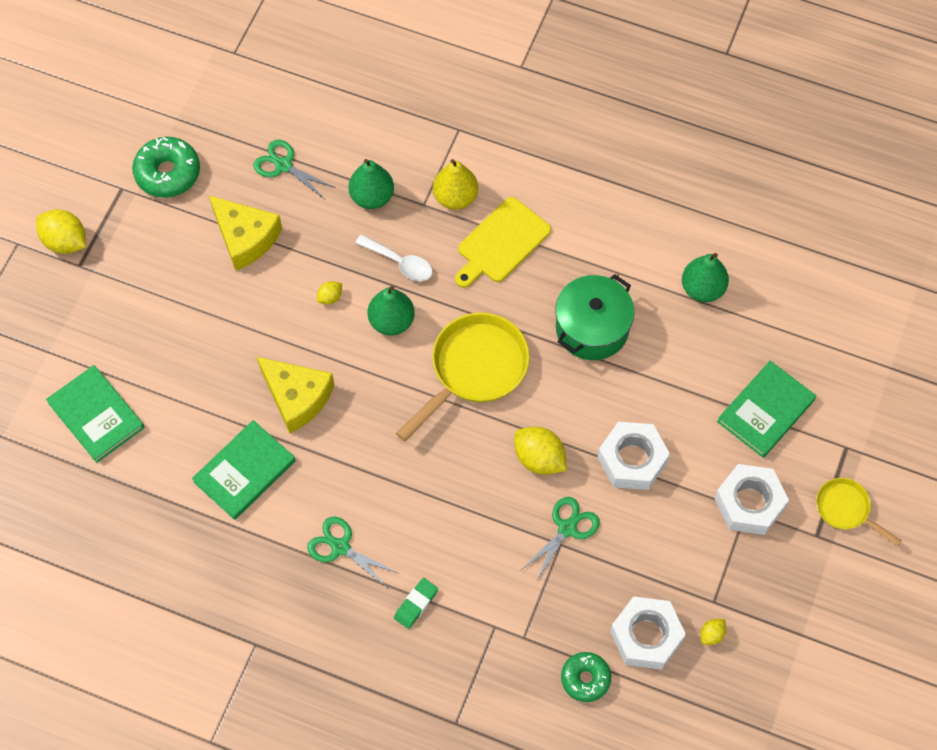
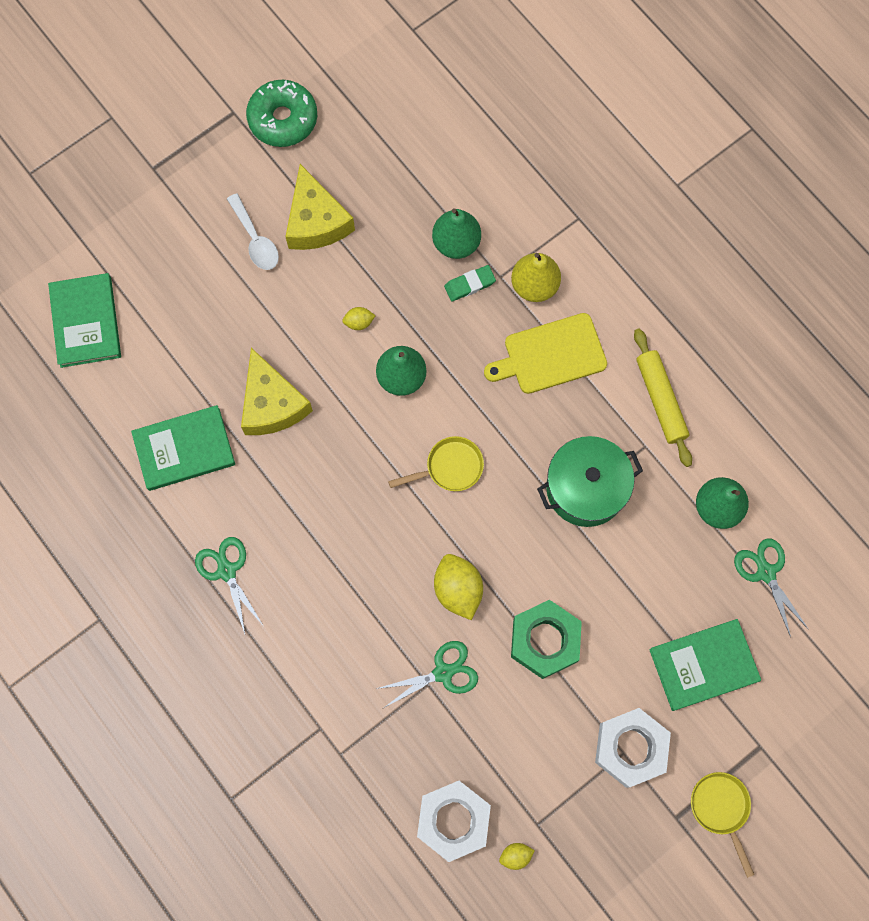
camera: 30 degrees right, 10 degrees up
(65, 242) = (153, 138): yellow lemon -> none
(283, 165) = (392, 168): green scissors -> green scissors (766, 572)
(400, 262) = (443, 323): white spoon -> white spoon (255, 240)
(416, 604) = (262, 665): green eraser -> green eraser (469, 284)
(474, 369) = (450, 467): yellow pan -> yellow pan, size x0.54
(585, 679) = (372, 827): green donut -> none
(608, 232) = (660, 400): none -> yellow rolling pin
(632, 460) = (544, 640): white nut -> green nut

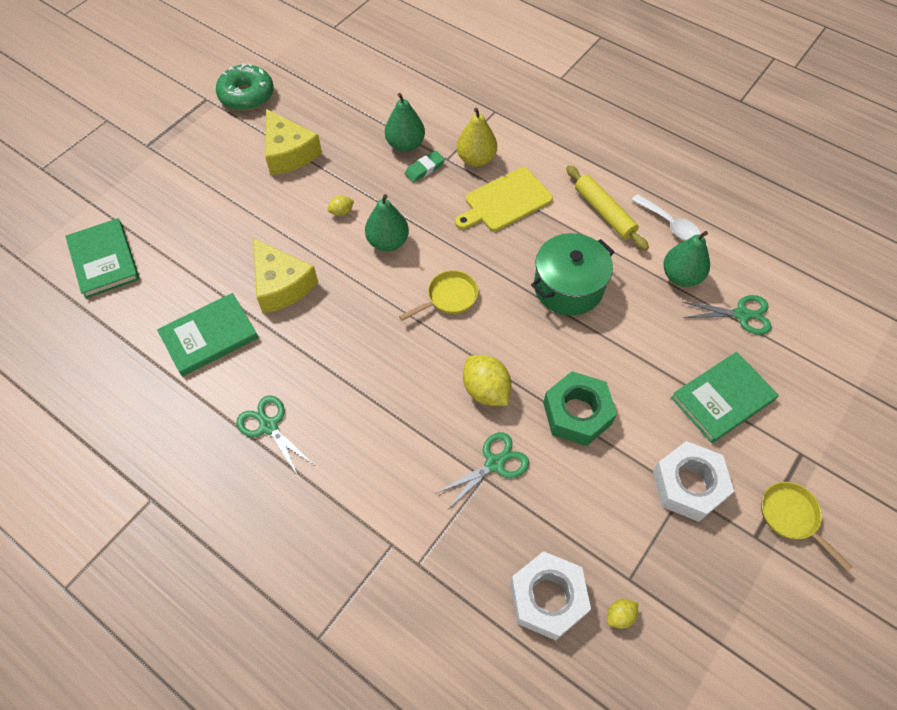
camera: 15 degrees left, 15 degrees down
(255, 240) = (241, 174): white spoon -> white spoon (669, 224)
(766, 572) = (741, 314): green scissors -> green scissors turned 135 degrees clockwise

